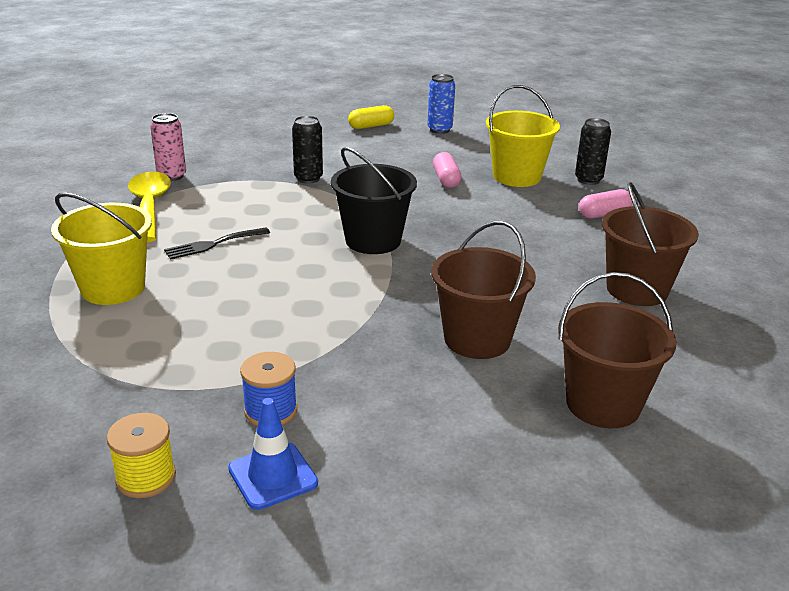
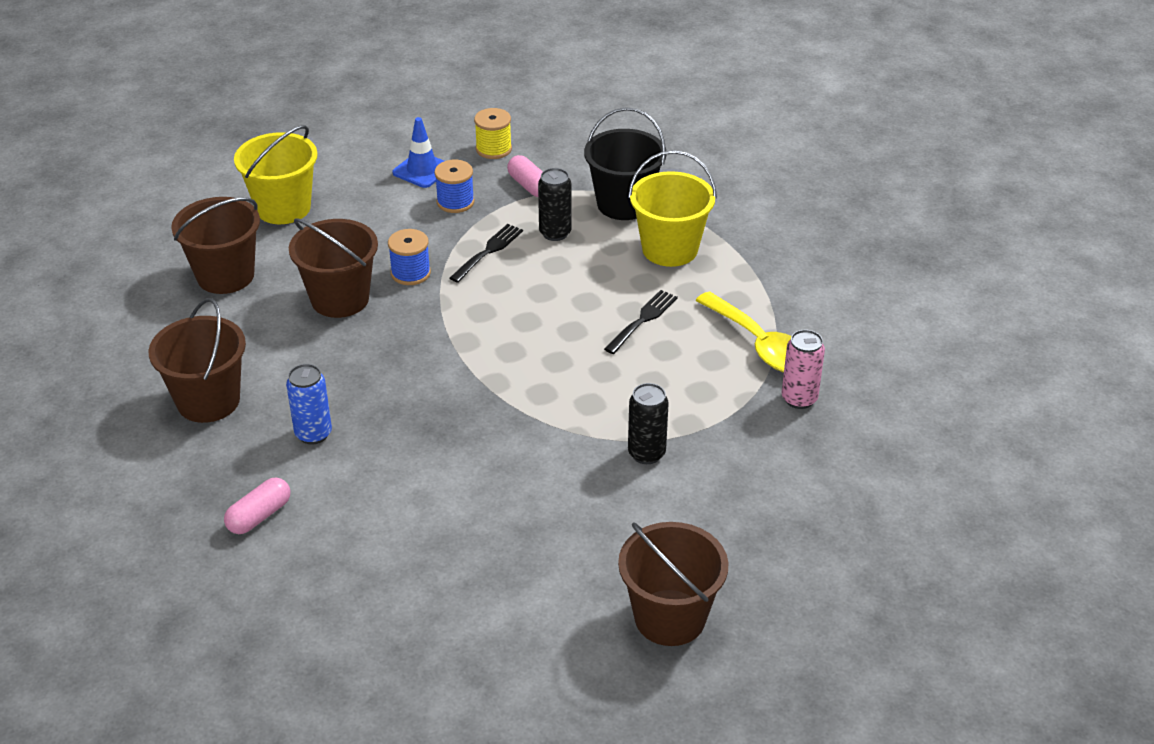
camera: 155 degrees right, 10 degrees up
(287, 340) = (488, 251): none -> black fork
(371, 126) = (670, 617): yellow capsule -> brown bucket
(373, 240) = (497, 378): black bucket -> black bucket (624, 204)
(386, 343) = (410, 273): none -> blue spool
(439, 130) = (562, 650): blue can -> blue can (313, 434)
(446, 179) = (481, 516): pink capsule -> pink capsule (529, 186)
(517, 176) = (393, 559): yellow bucket -> yellow bucket (283, 208)
(588, 180) = (293, 589): black can -> black can (555, 233)

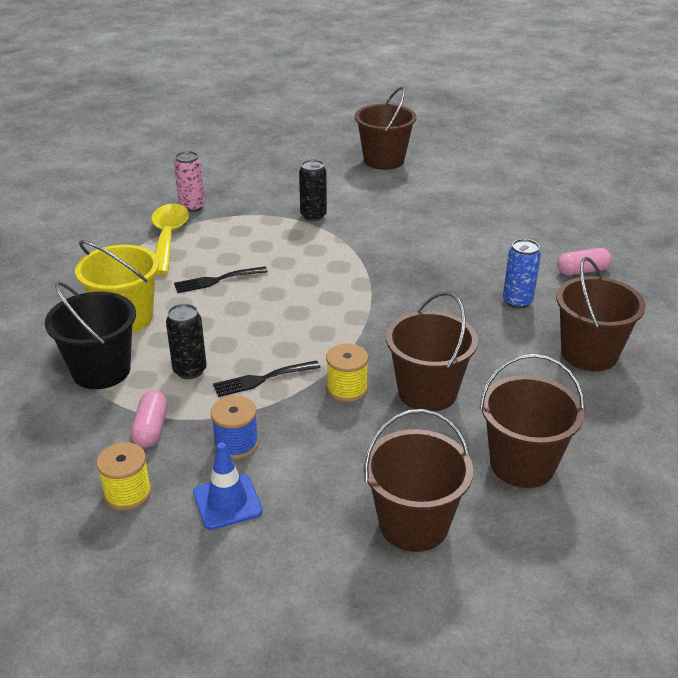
camera: 145 degrees left, 5 degrees down
(283, 208) = (414, 524): yellow bucket -> brown bucket
(410, 273) = (347, 389): blue spool -> yellow spool

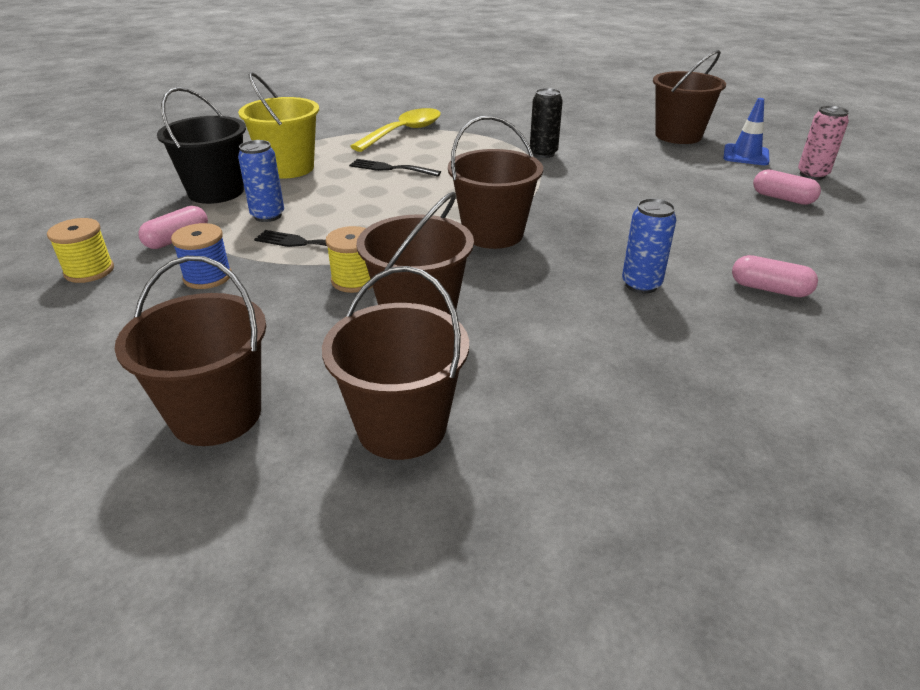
camera: 40 degrees right, 0 degrees up
(190, 370) = (268, 216): black can -> blue can
(192, 207) = (455, 120): pink can -> pink can (812, 175)
(227, 502) = (129, 312): blue traffic cone -> blue traffic cone (746, 155)
(512, 195) = (782, 198): none -> pink capsule
(589, 353) = (652, 366): brown bucket -> brown bucket (493, 234)

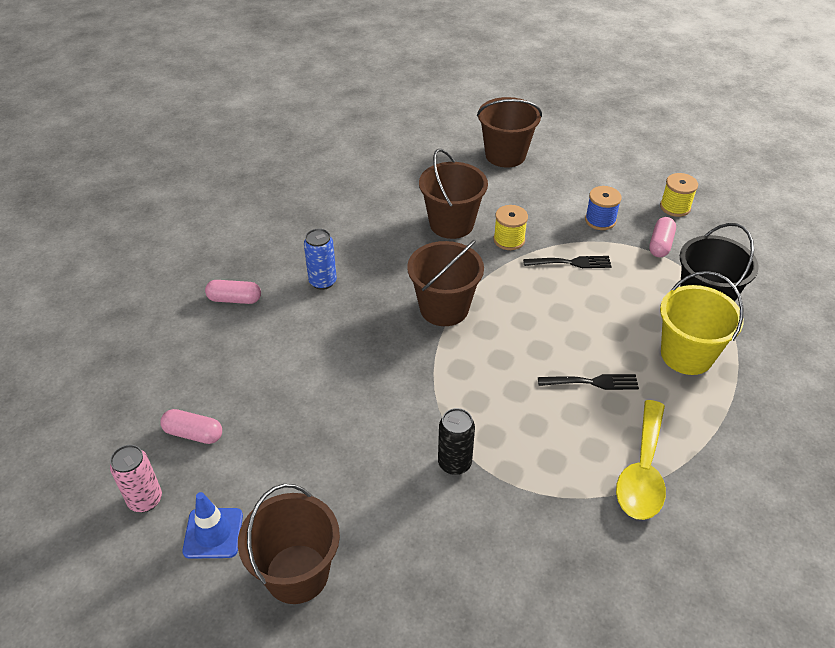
camera: 160 degrees right, 10 degrees up
(268, 216) = (628, 284): blue can -> none
(401, 427) = (421, 168): brown bucket -> none

